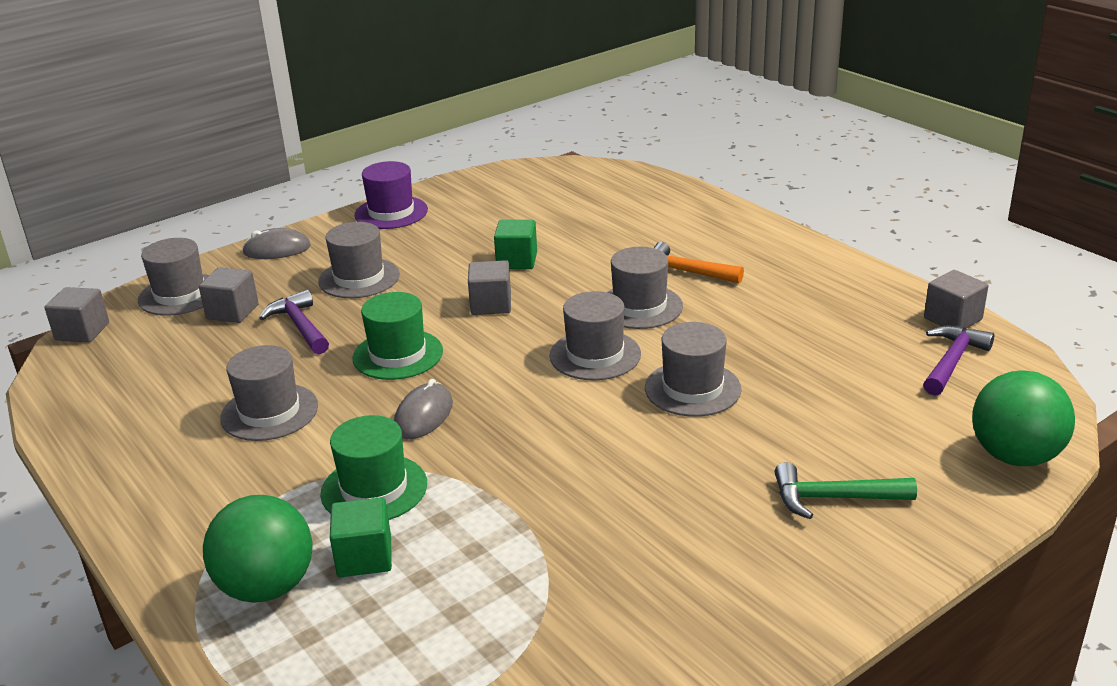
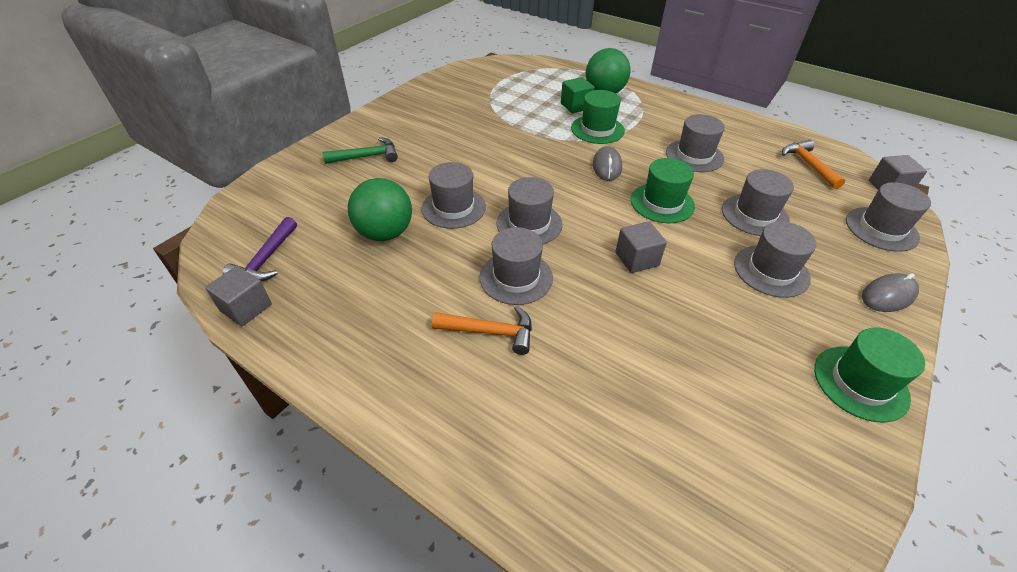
camera: 160 degrees right, 15 degrees up
(127, 374) = (808, 165): none -> orange hammer
(232, 312) = (818, 219): grey cube -> none
(299, 326) = (754, 215): purple hammer -> grey hat
(391, 212) = (860, 383): purple hat -> green hat
(517, 261) = (657, 320): green cube -> none
(1015, 456) = (257, 193): green ball -> green ball (385, 233)

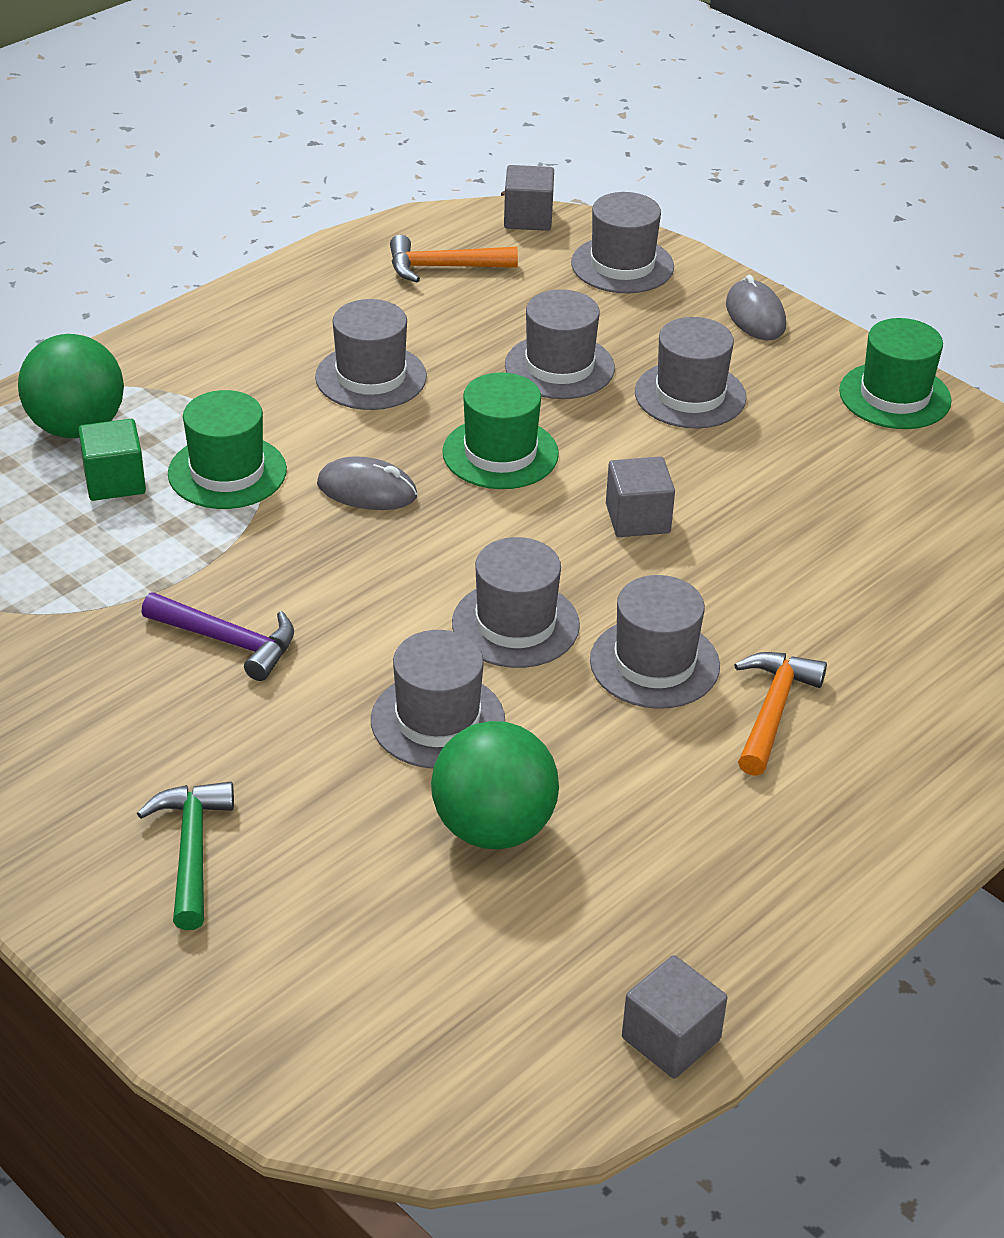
camera: 80 degrees left, 5 degrees down
(266, 259) = (534, 1019): purple hammer -> purple hammer (229, 641)

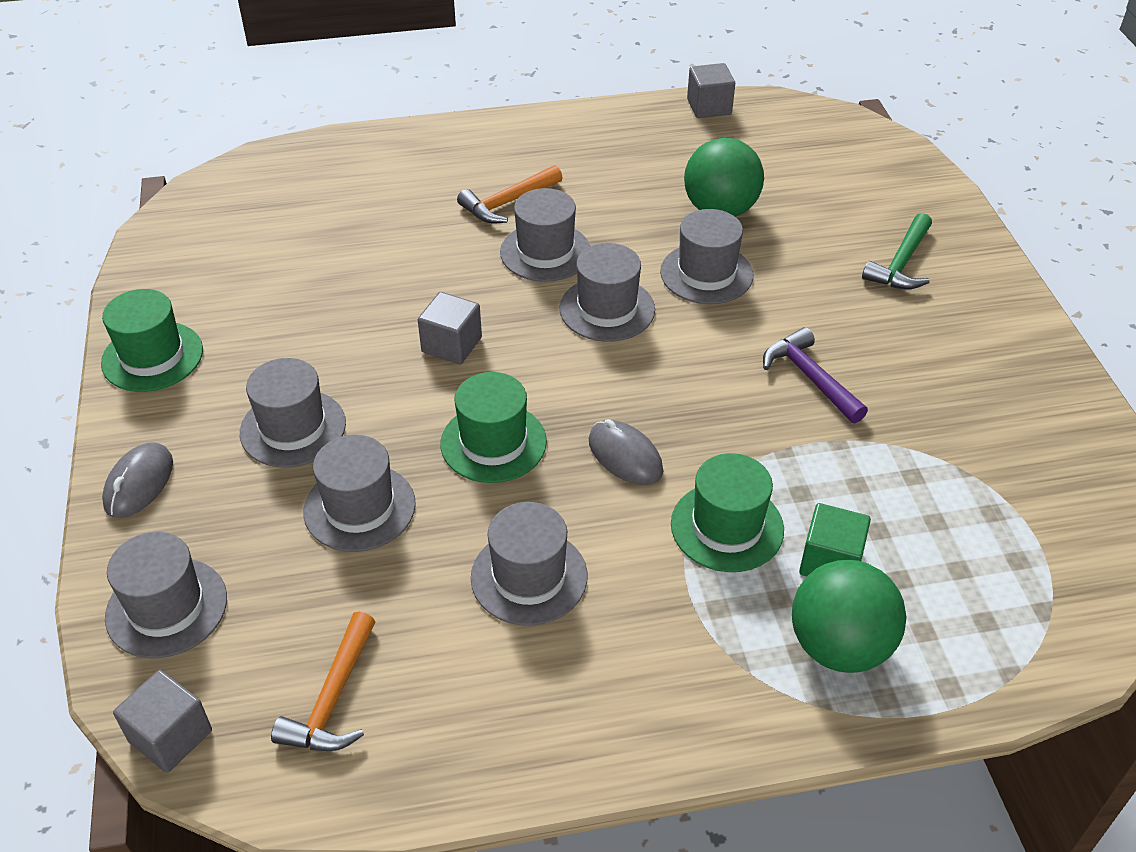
camera: 145 degrees left, 5 degrees up
(443, 267) = (333, 699): orange hammer -> orange hammer turned 75 degrees clockwise

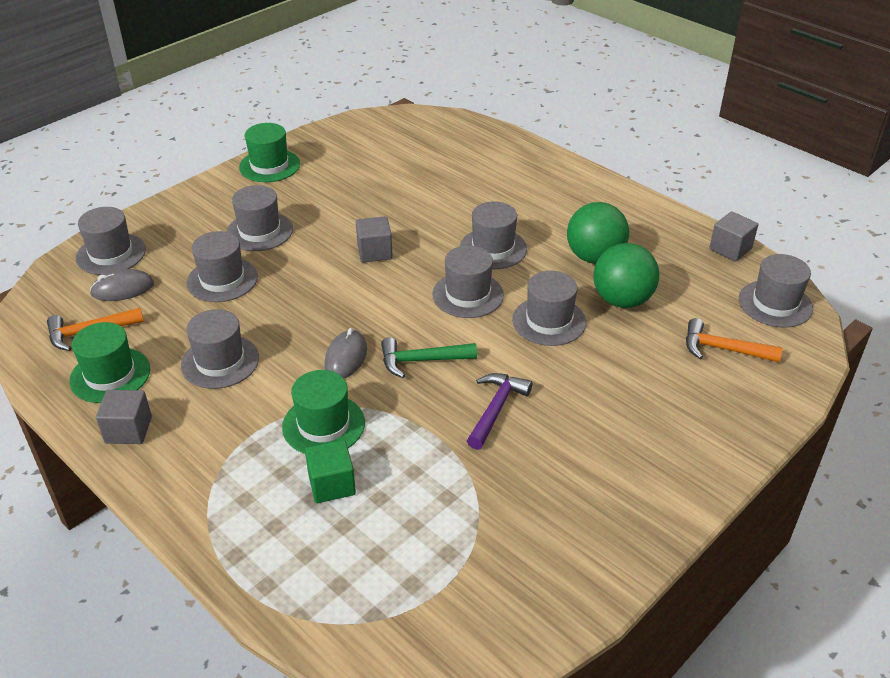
camera: 55 degrees right, 5 degrees down
(139, 483) = (182, 206): grey mouse -> grey mouse (123, 289)
(170, 736) = (36, 294): grey cube -> grey cube (128, 430)
(493, 443) = (311, 302): green hat -> green hat (110, 375)
(507, 203) = (521, 214): orange hammer -> orange hammer (722, 349)
(811, 126) = (775, 304): none -> grey hat
(839, 646) = (262, 516): green ball -> green ball (594, 257)
(901, 264) = (669, 409): green hammer -> green hammer (421, 361)

